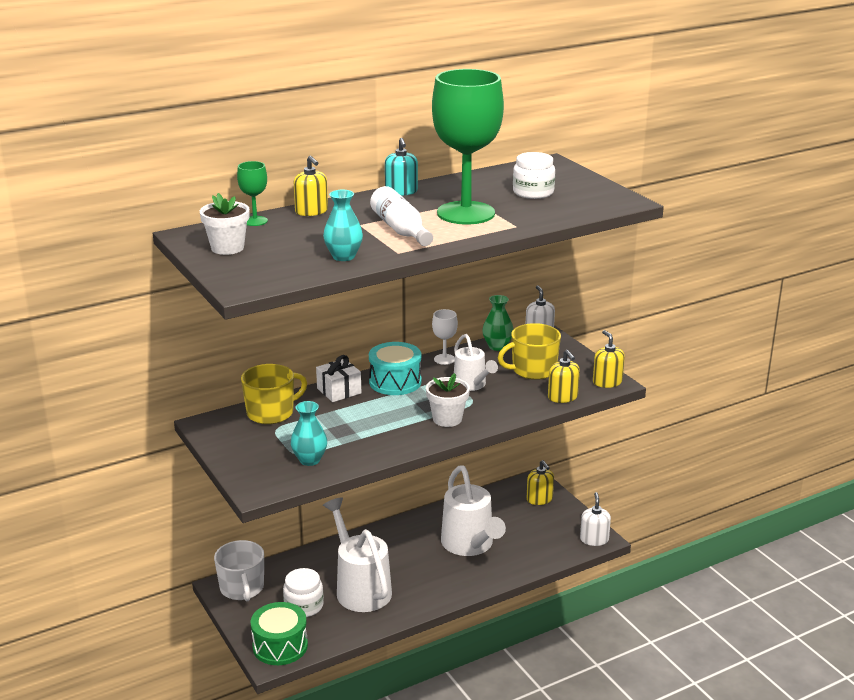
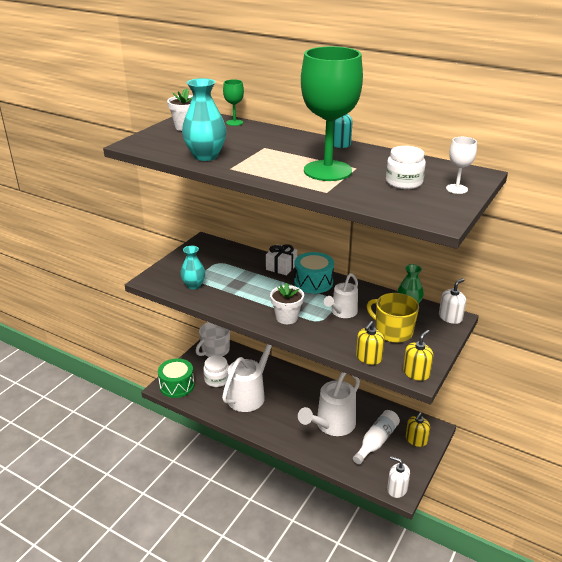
camera: 60 degrees right, 5 degrees up
(271, 413) = (234, 255): yellow mug -> none
(311, 211) = (268, 131): yellow soap dispenser -> none
(343, 256) = (205, 156): turquoise vase -> turquoise vase, size x1.51
(401, 229) = (270, 160): white bottle -> white bottle (376, 441)
(444, 359) = (364, 290): white goblet -> white goblet (456, 189)
(594, 539) = (397, 489): white soap dispenser -> white soap dispenser turned 120 degrees counterclockwise

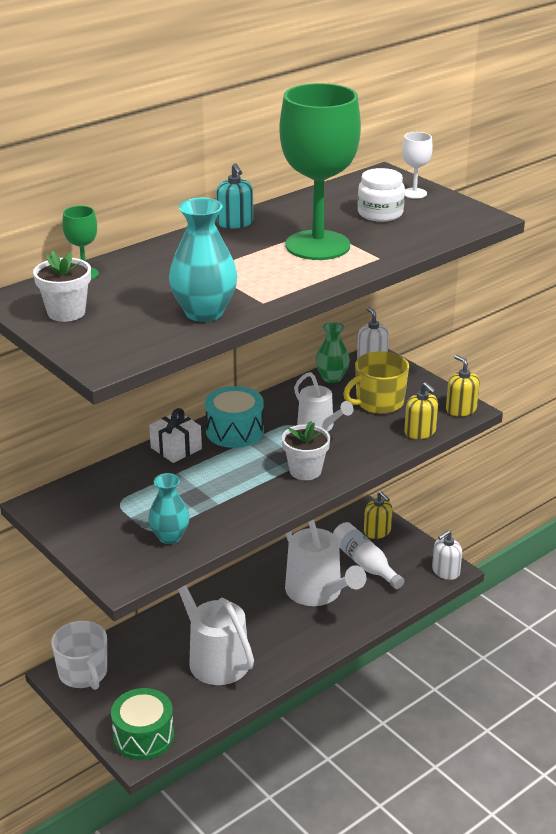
camera: 70 degrees left, 0 degrees up
(217, 379) = (157, 686): white jar -> none

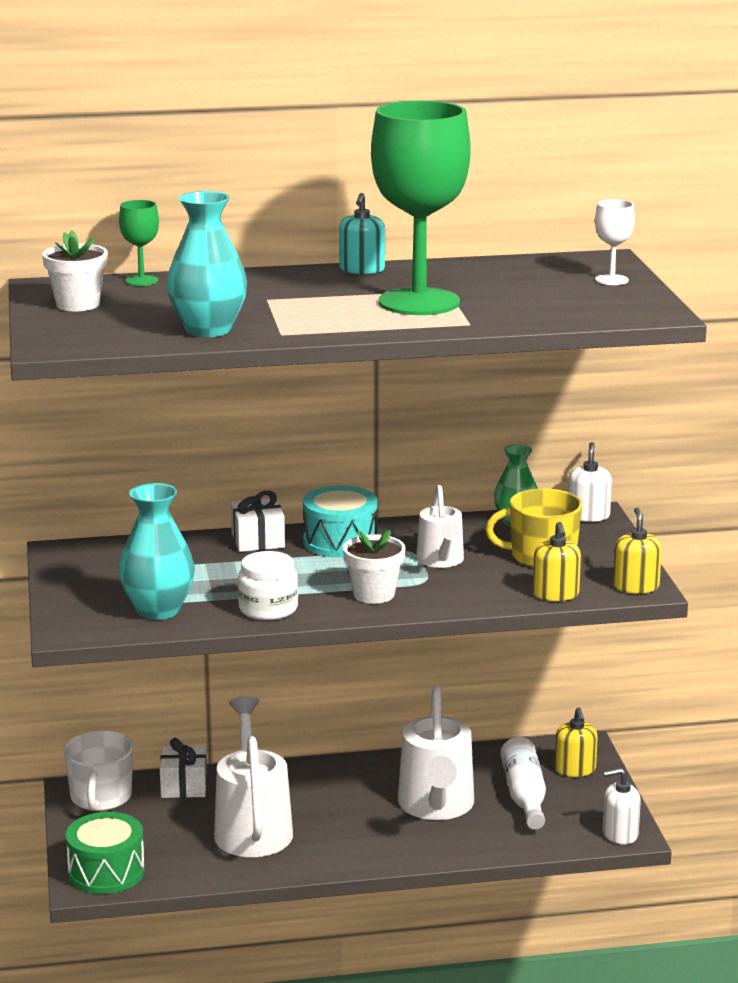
camera: 30 degrees right, 10 degrees down
(135, 640) = (184, 786): none -> white gift
(170, 537) = (158, 610): turquoise vase -> turquoise vase, size x1.51
(380, 213) = (539, 289): white jar -> white jar (268, 609)

